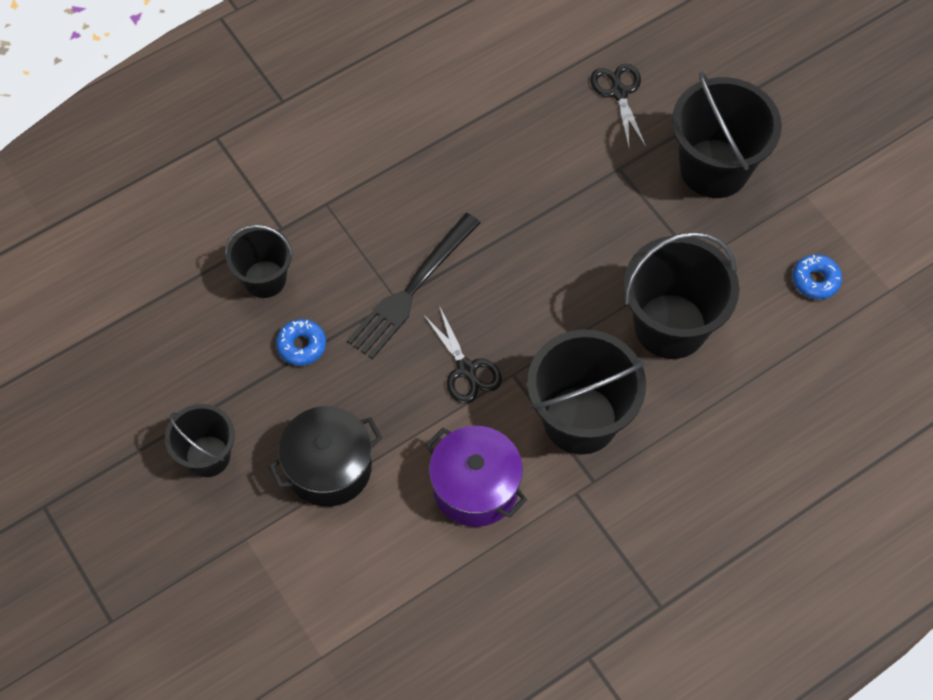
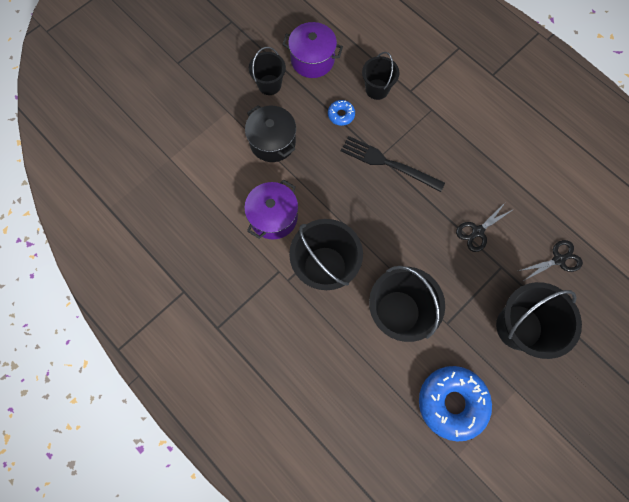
camera: 80 degrees right, 10 degrees up
(175, 374) = (312, 60): none -> purple pot
(466, 370) = (344, 200): black scissors -> black scissors (477, 232)
(815, 280) = (452, 402): blue donut -> blue donut, size x2.18

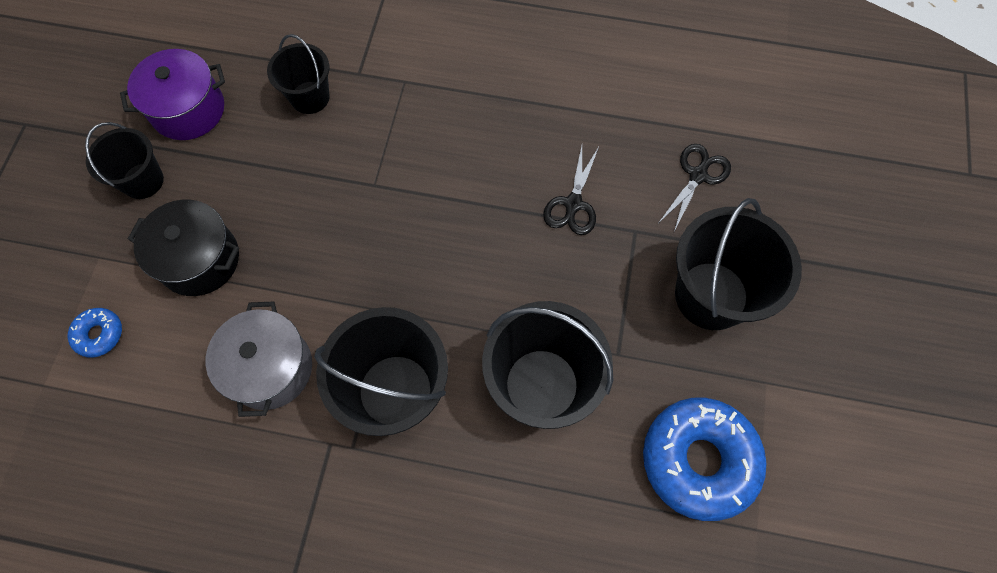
camera: 35 degrees left, 5 degrees down
(273, 217) = (270, 368): purple pot -> grey pot
(341, 115) = (280, 161): blue donut -> blue donut (99, 334)
(388, 163) = (392, 187): black fork -> none

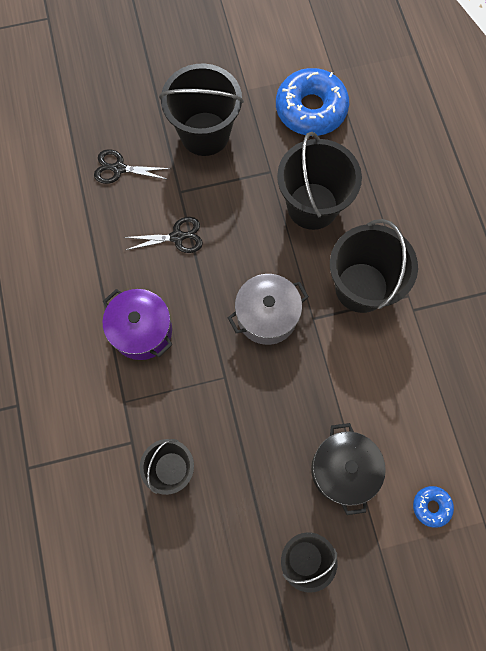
camera: 115 degrees left, 5 degrees up
(188, 110) = (227, 564): purple pot -> purple pot (142, 331)
(270, 368) = (389, 373): grey pot -> grey pot (267, 316)

